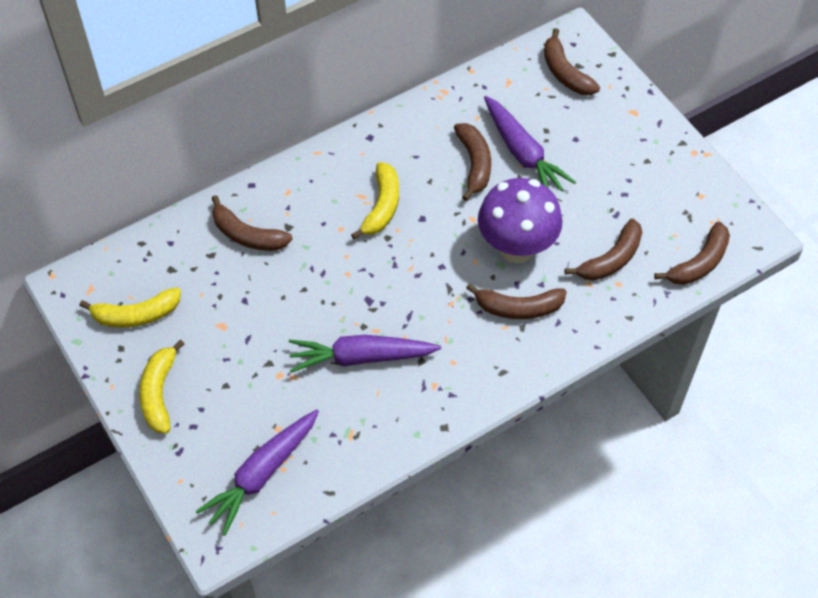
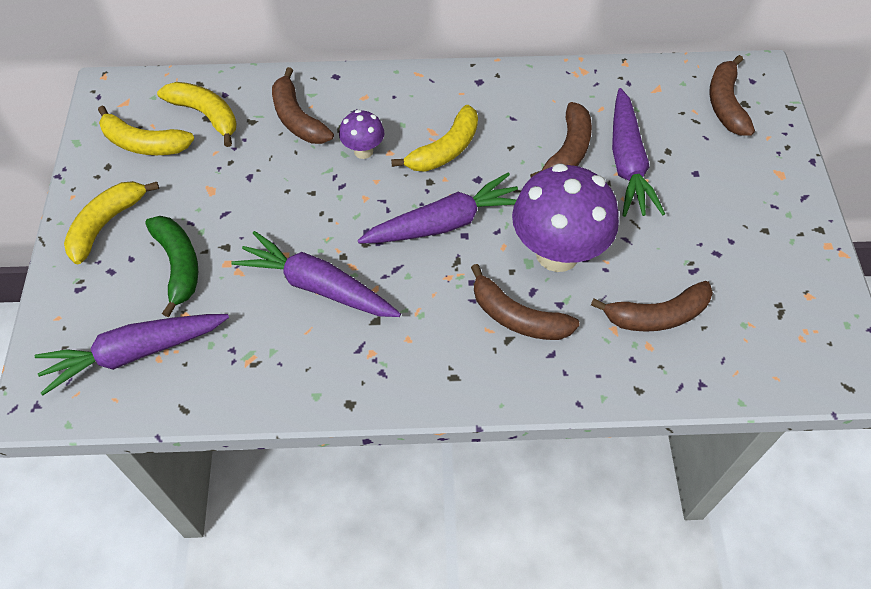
camera: 30 degrees right, 0 degrees up
(169, 267) = (206, 115): none -> yellow banana
(243, 395) = (178, 265): none -> green banana
(320, 237) = (363, 151): none -> purple mushroom
(421, 264) = (444, 223): none -> purple carrot
(699, 263) = (762, 369): brown banana -> none

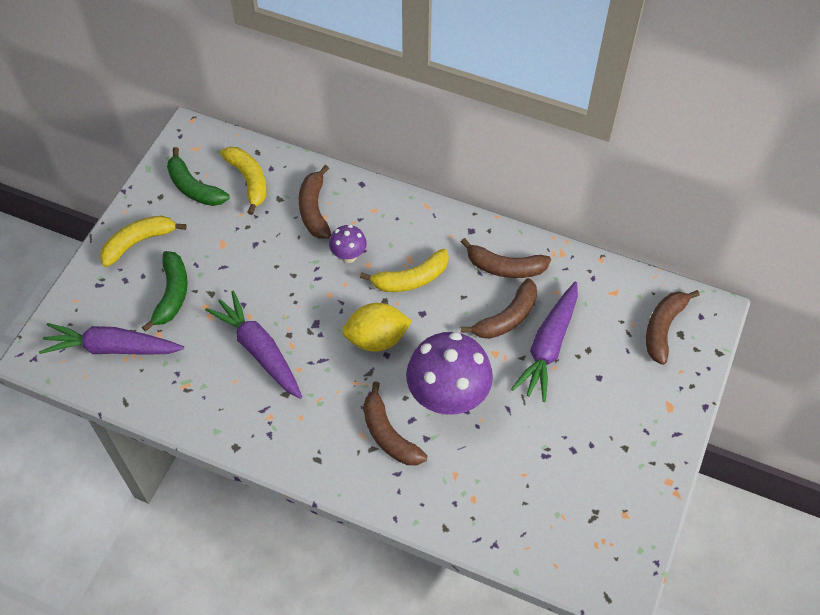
camera: 25 degrees right, 0 degrees up
(144, 143) = (194, 187): yellow banana -> green banana
(444, 223) = (377, 339): purple carrot -> yellow lemon
(657, 315) = (494, 478): brown banana -> brown banana (505, 267)

